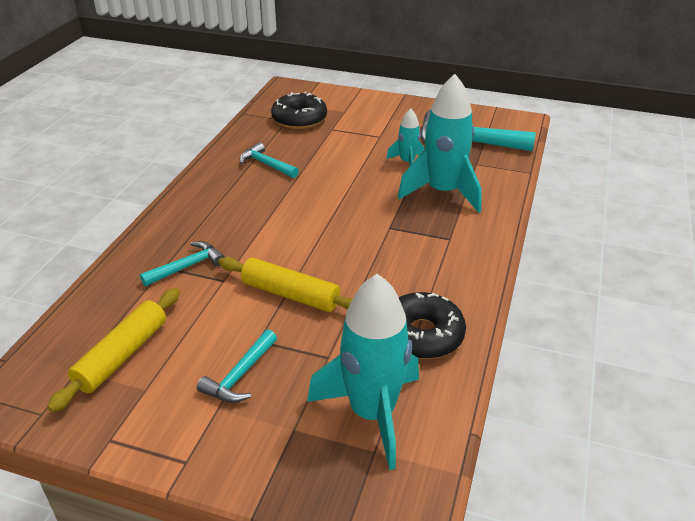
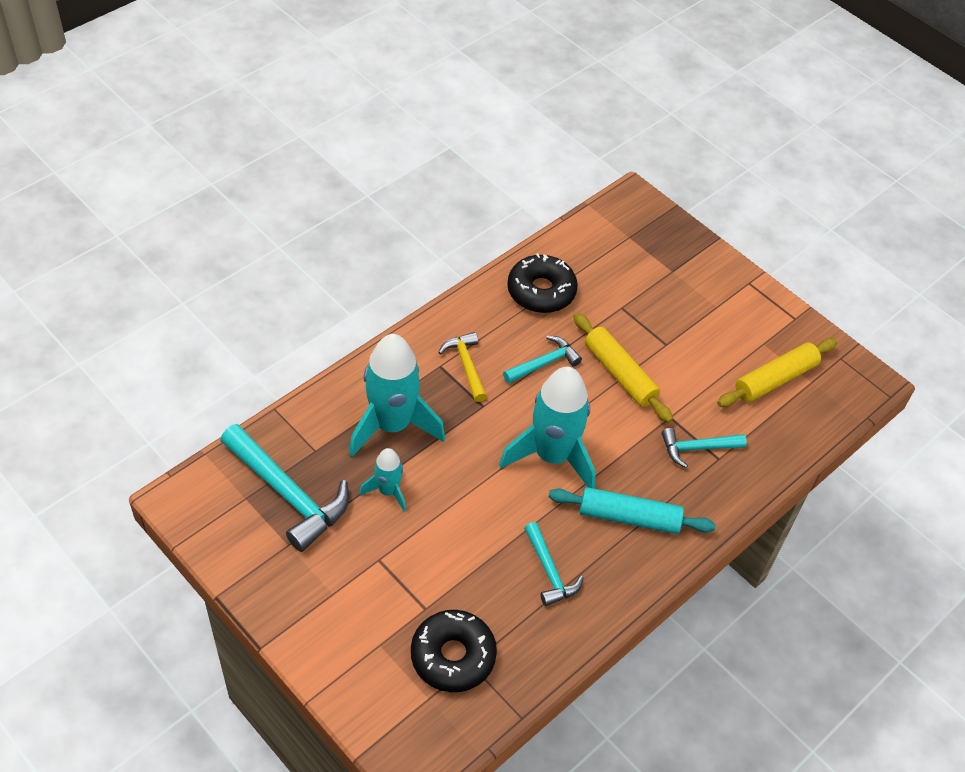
camera: 155 degrees left, 15 degrees up
(225, 206) = (629, 517): none -> turquoise rolling pin
(240, 376) = (692, 322): turquoise hammer -> turquoise hammer (544, 363)
(372, 413) = (616, 257): turquoise rocket -> turquoise rocket (552, 456)
(429, 247) = (466, 365): none -> yellow hammer

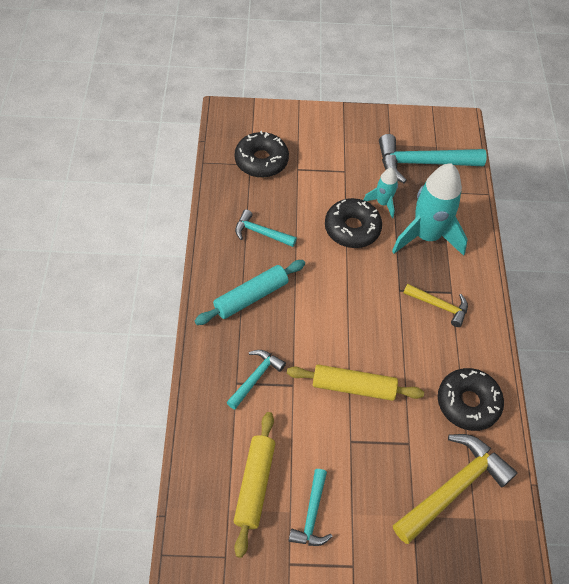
camera: 135 degrees right, 5 degrees up
(452, 494) = (352, 228): none -> black donut
(544, 363) = (402, 350): turquoise hammer -> turquoise hammer (312, 515)
(552, 456) = (329, 295): turquoise rocket -> none
(621, 261) = (454, 487): none -> yellow hammer

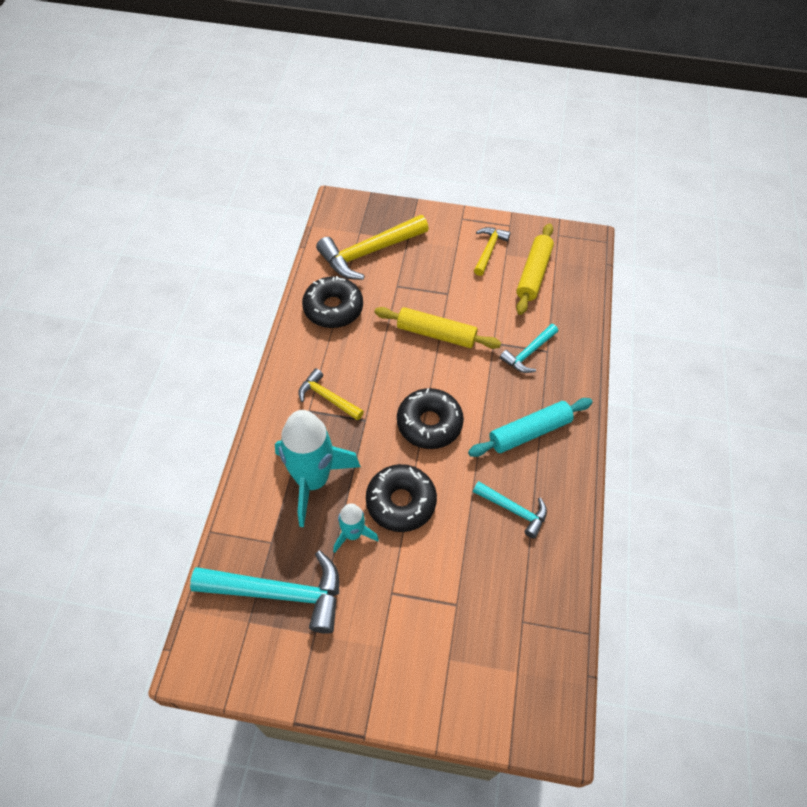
camera: 170 degrees left, 0 degrees up
(261, 161) = (506, 626): black donut -> black donut (429, 423)
(312, 515) = (489, 250): turquoise hammer -> yellow hammer

